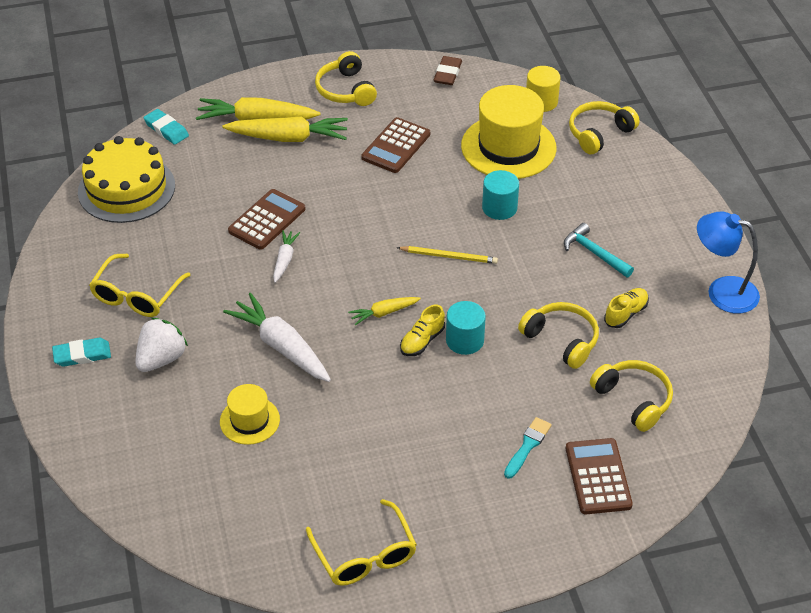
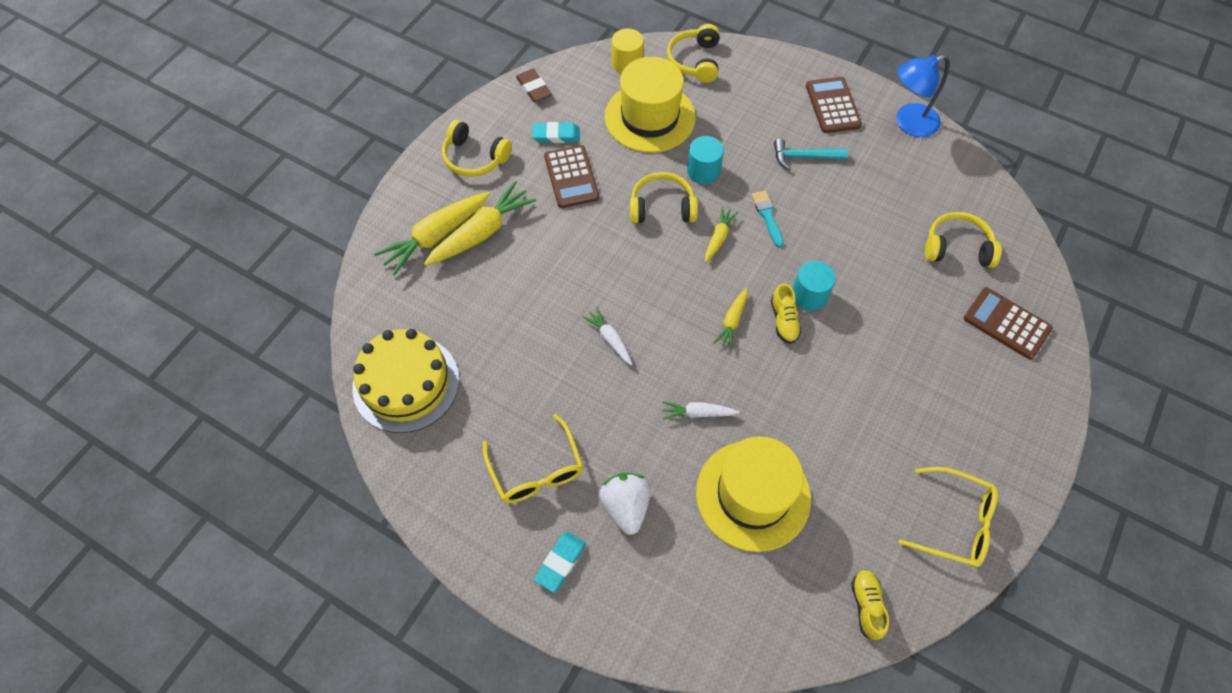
camera: 45 degrees left, 15 degrees up
(166, 129) = (371, 303): turquoise eraser -> turquoise eraser (556, 135)
(249, 420) = (753, 495): yellow hat -> yellow hat, size x1.88
(267, 220) = (554, 317): brown calculator -> brown calculator (833, 105)
(281, 346) = (698, 413): white carrot -> white carrot, size x0.53
(449, 256) = (718, 238): yellow pencil -> yellow carrot
(527, 446) = (943, 340): turquoise brush -> turquoise brush (767, 216)
(561, 340) = (865, 241): yellow headphones -> yellow headphones (662, 207)
(625, 314) = (877, 187): yellow shoe -> yellow shoe (866, 606)

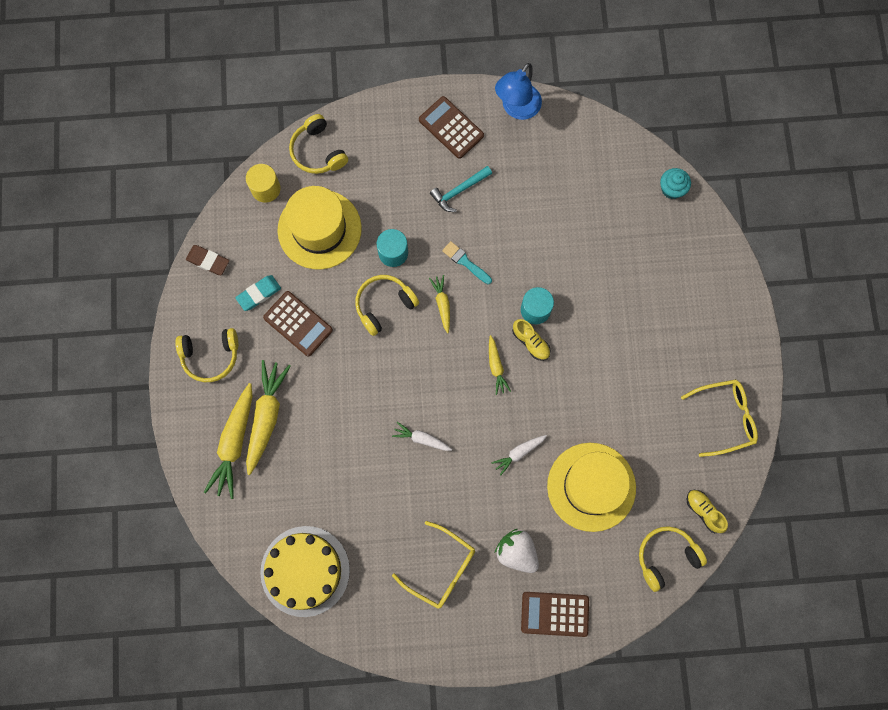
camera: 35 degrees left, 15 degrees up
(560, 562) = (501, 618): turquoise eraser -> none
(957, 248) = (612, 201): yellow headphones -> yellow headphones (666, 557)
(1006, 323) = (678, 243): brown calculator -> brown calculator (554, 614)
(1030, 272) = (671, 189): none -> turquoise cupcake

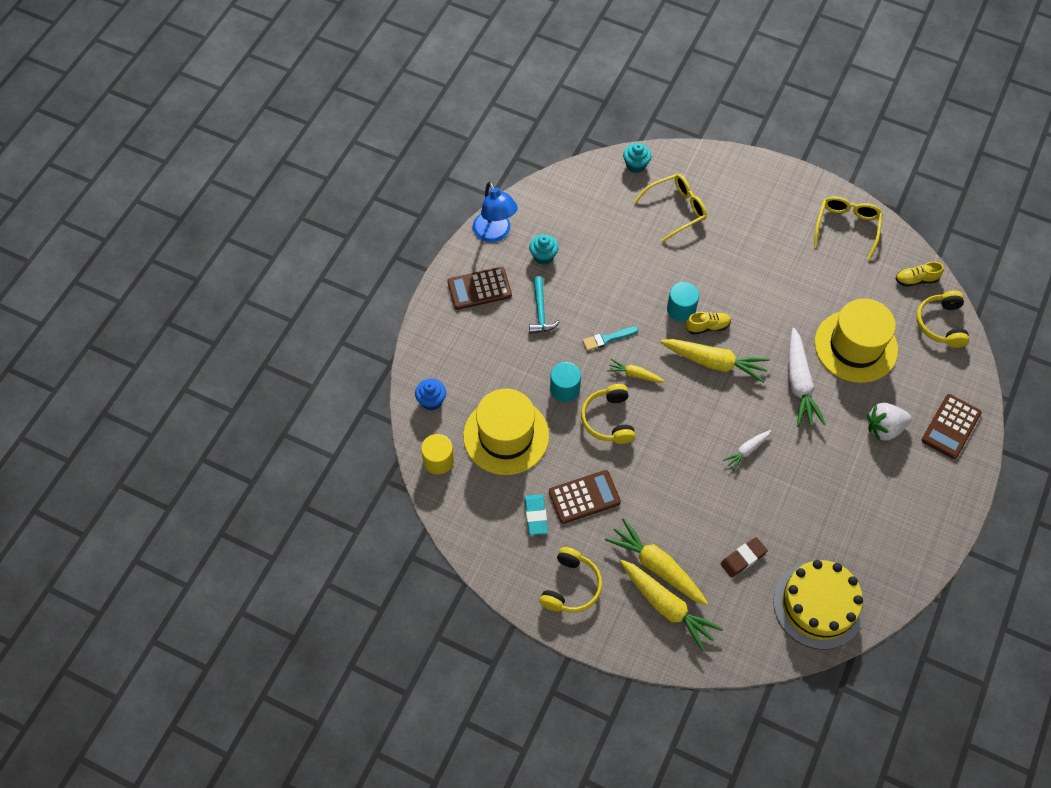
camera: 60 degrees left, 15 degrees down
(208, 261) = (477, 543): brown eraser -> brown eraser (743, 558)
(318, 151) = (431, 400): yellow headphones -> blue cupcake
(440, 568) = (870, 493): yellow glasses -> yellow glasses (675, 210)
(496, 367) = (714, 362): yellow carrot -> yellow carrot, size x1.88
(518, 162) = (543, 256): none -> turquoise cupcake
(519, 453) = (799, 384): white carrot -> white carrot, size x1.88

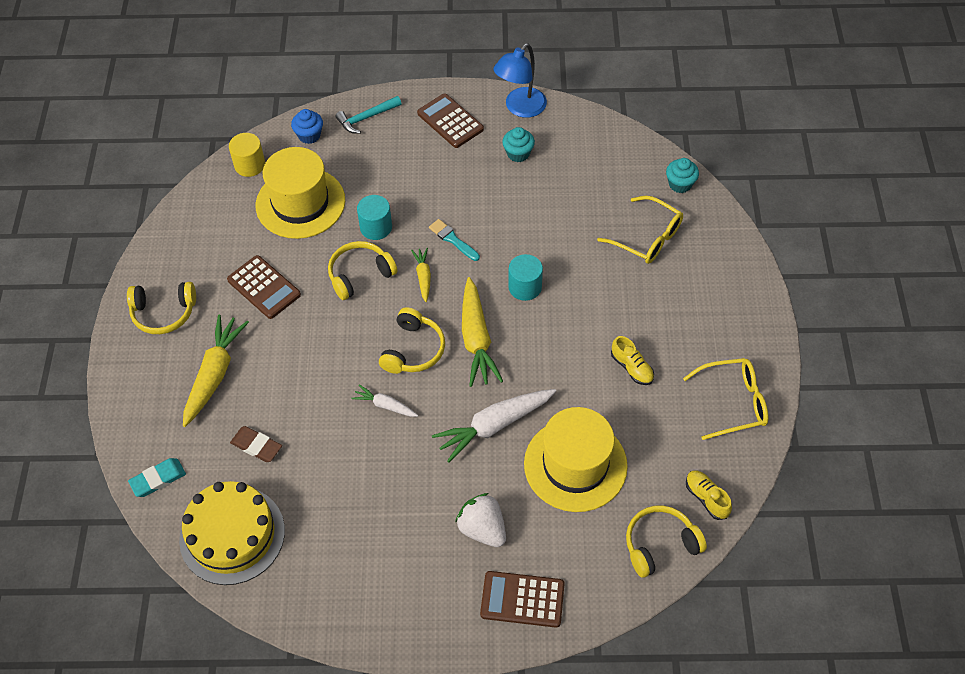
camera: 65 degrees right, 5 degrees down
(536, 516) = (226, 258): turquoise eraser -> turquoise eraser (158, 479)
(540, 311) = (452, 176): turquoise hammer -> turquoise hammer (366, 118)
(667, 606) = (174, 398): yellow carrot -> none
(703, 410) = (413, 350): none -> yellow headphones
(707, 327) = (517, 317): yellow shoe -> yellow shoe (632, 368)

